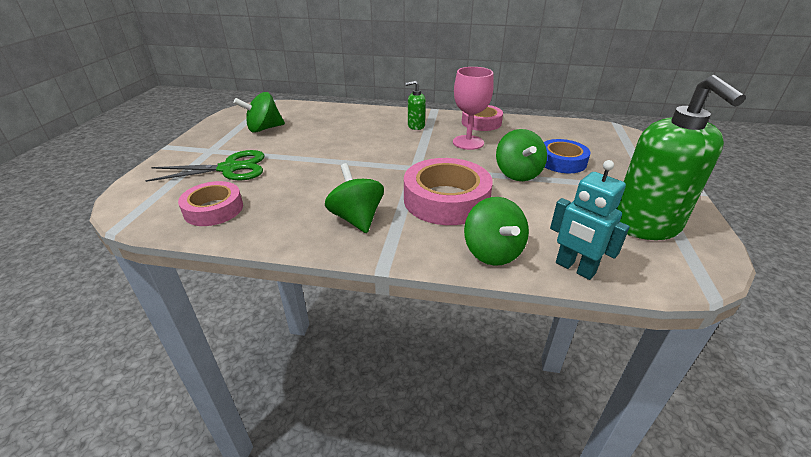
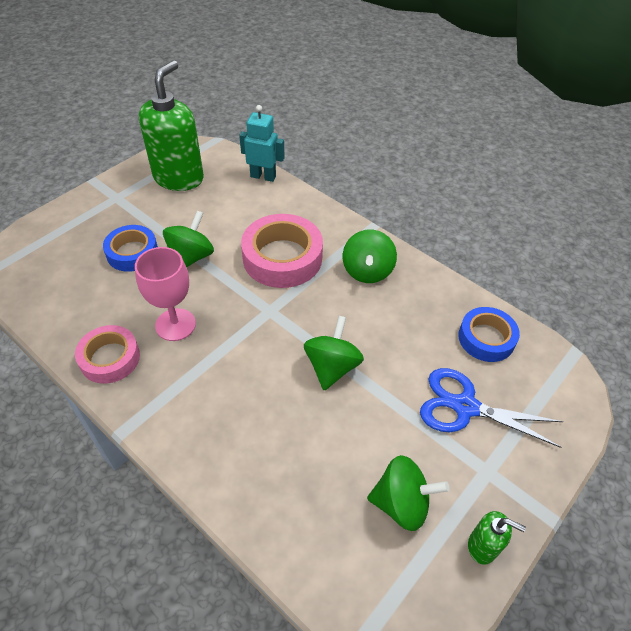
camera: 150 degrees left, 15 degrees up
(213, 209) = (486, 338): pink tape -> blue tape
(229, 168) = (465, 407): green scissors -> blue scissors
(416, 126) = (194, 393): green soap dispenser -> green soap dispenser (482, 546)
(492, 252) = (297, 204): green spinning top -> green spinning top (332, 367)
(574, 268) = (263, 176): turquoise robot -> turquoise robot turned 60 degrees counterclockwise

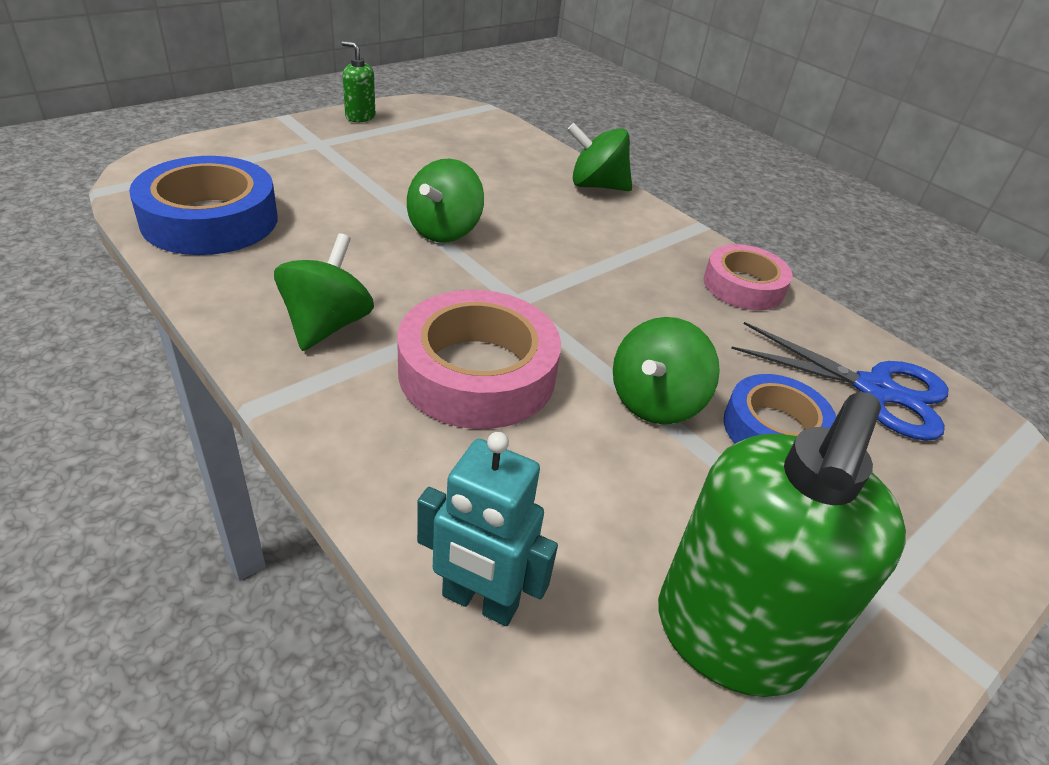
camera: 175 degrees left, 10 degrees down
(175, 324) = (662, 306): pink goblet -> none
(401, 503) = (417, 143): green spinning top -> green spinning top (596, 185)
(465, 407) = (301, 177): blue scissors -> blue scissors (875, 390)
(486, 338) = (210, 220): blue tape -> blue tape, size x1.57

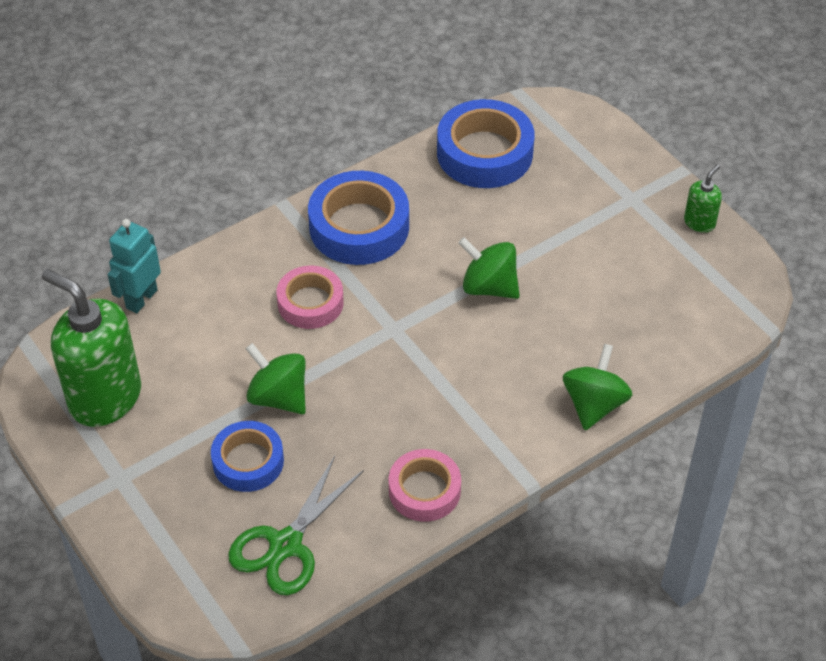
camera: 100 degrees right, 10 degrees up
(327, 325) = (359, 227): green spinning top -> blue tape
(477, 372) = (310, 303): pink tape -> pink tape, size x0.64
(875, 390) = (286, 545): blue scissors -> green scissors

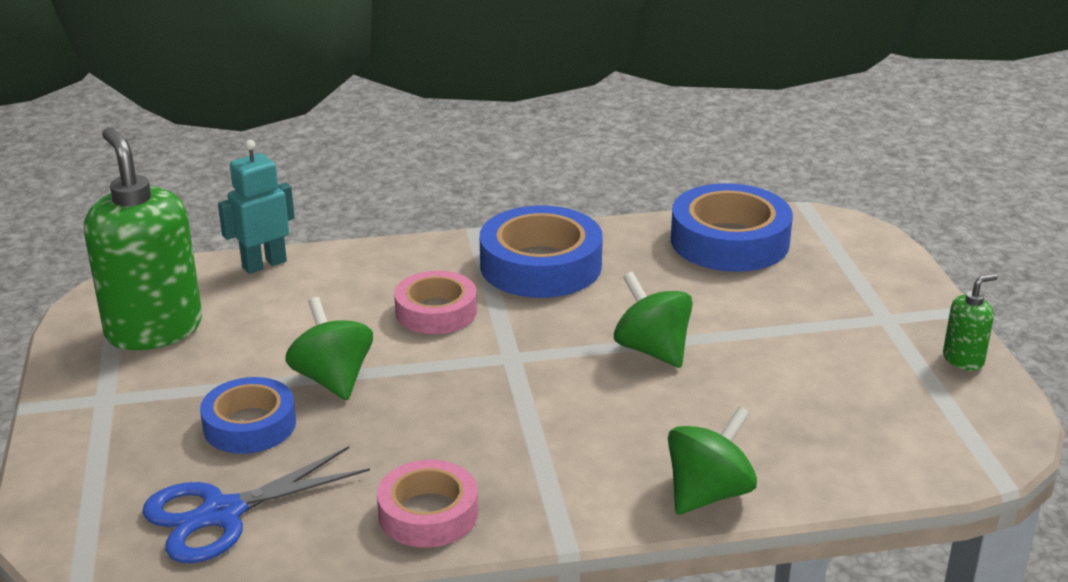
camera: 25 degrees right, 20 degrees down
(286, 545) = (222, 514): green scissors -> blue scissors

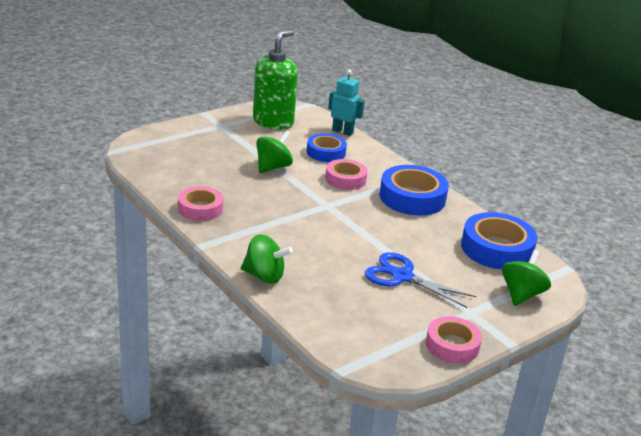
camera: 60 degrees right, 0 degrees up
(222, 514) = (170, 166): blue scissors -> blue scissors (402, 277)
(249, 425) = (228, 157): blue tape -> blue tape (326, 152)
(652, 350) = (367, 242): green spinning top -> green spinning top (521, 294)
(963, 359) = (452, 345): green soap dispenser -> pink tape

